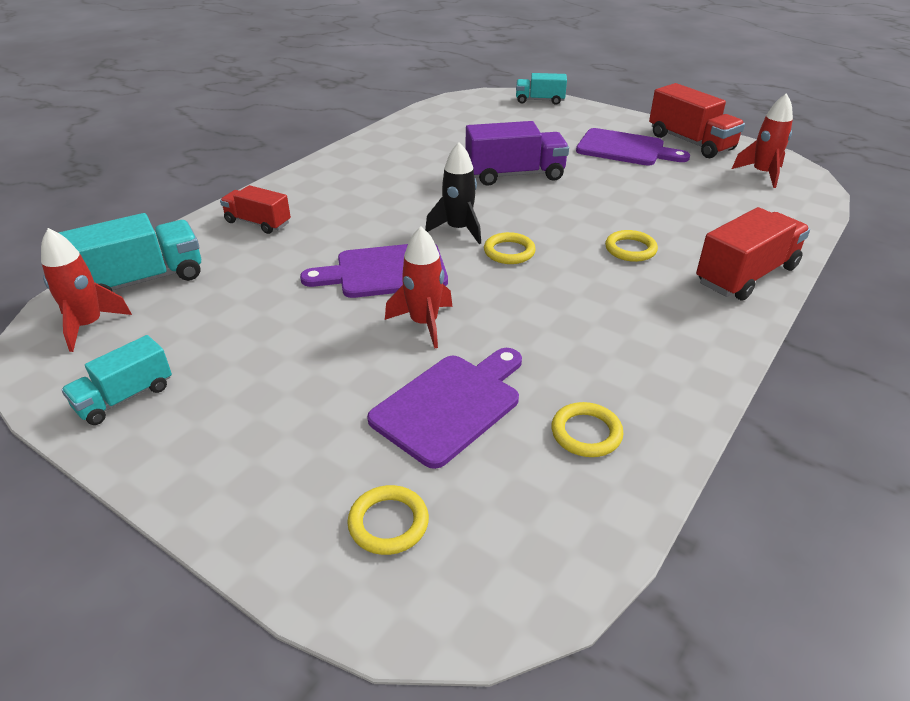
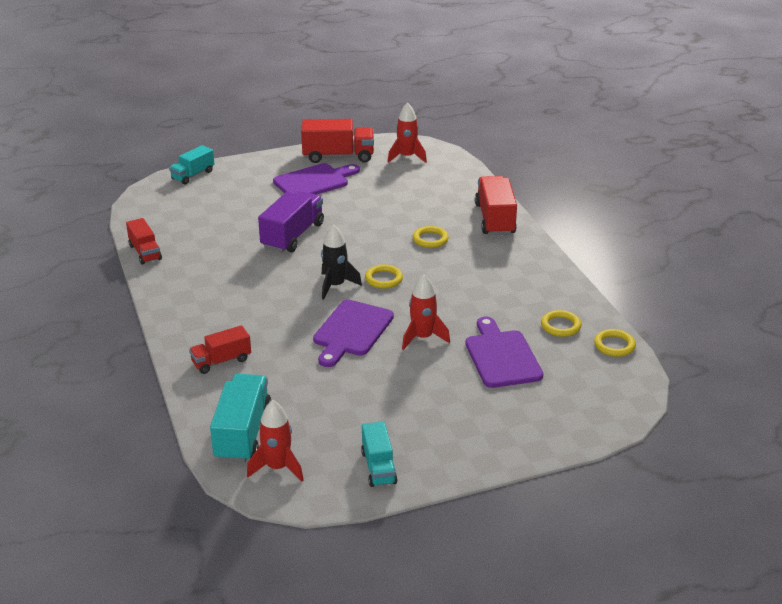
camera: 55 degrees left, 5 degrees down
(388, 523) = (564, 405): yellow ring -> yellow ring (614, 345)
(393, 128) = (145, 252): none -> red truck

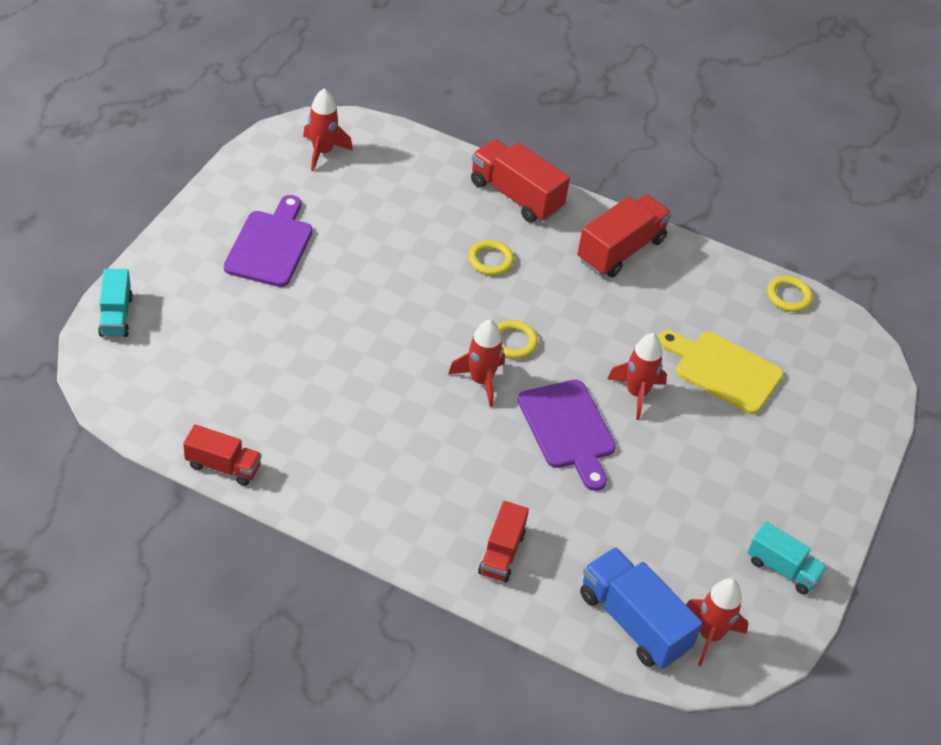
camera: 50 degrees left, 15 degrees up
(243, 433) = (633, 622): turquoise truck -> blue truck
(292, 236) = (351, 339): purple truck -> none
(335, 286) = (481, 381): black rocket -> red rocket
(338, 156) = (247, 191): red truck -> red truck (620, 250)
(501, 356) = (723, 370): purple cutting board -> yellow cutting board
(560, 326) = (725, 301): yellow ring -> none

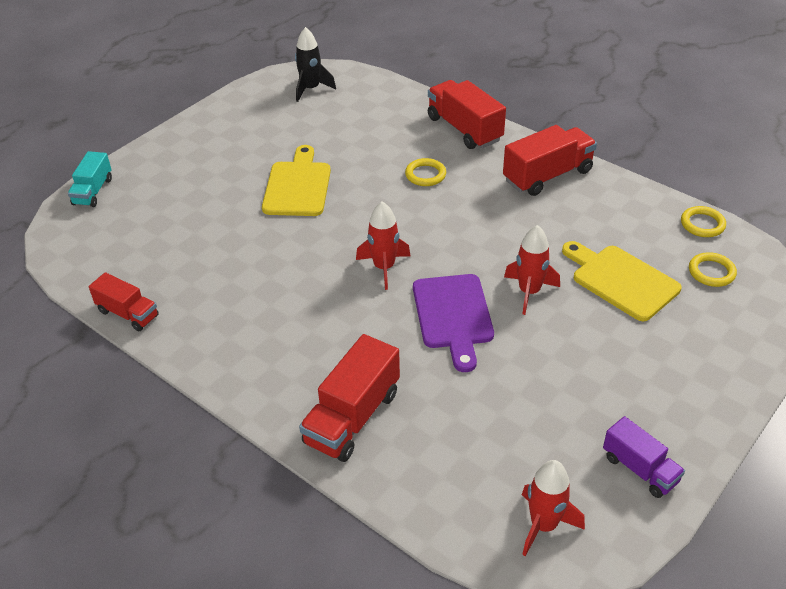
camera: 20 degrees right, 5 degrees down
(270, 245) = (240, 151): purple cutting board -> none
(323, 152) = (311, 89): red rocket -> black rocket
(353, 287) = (297, 186): none -> yellow cutting board
(501, 553) = (352, 417): red truck -> red truck, size x1.61
(513, 342) = (425, 239): yellow ring -> yellow ring (711, 272)
(633, 622) = (465, 500): blue truck -> none
(782, 569) = (640, 469): turquoise truck -> purple truck

